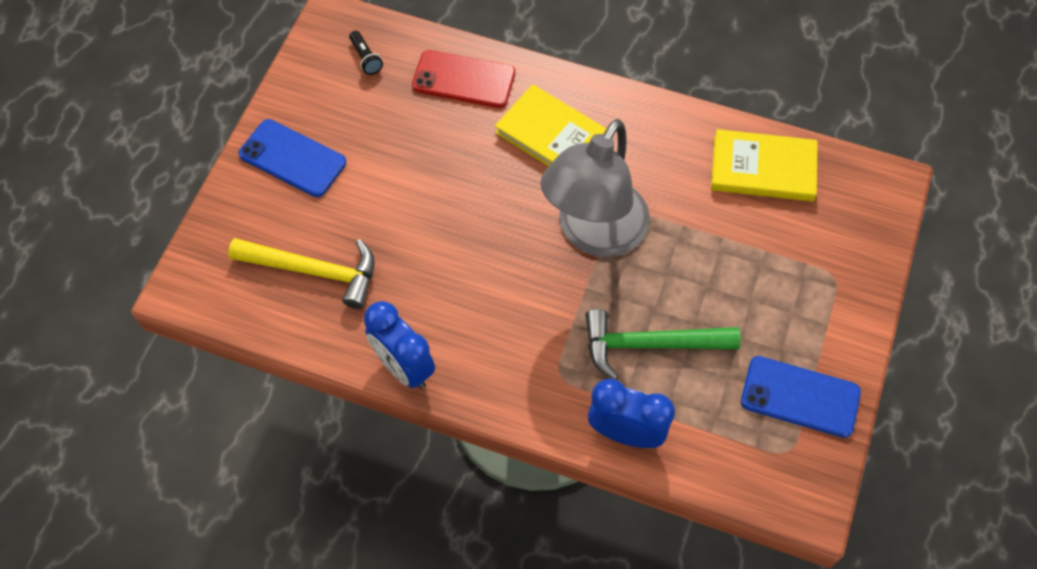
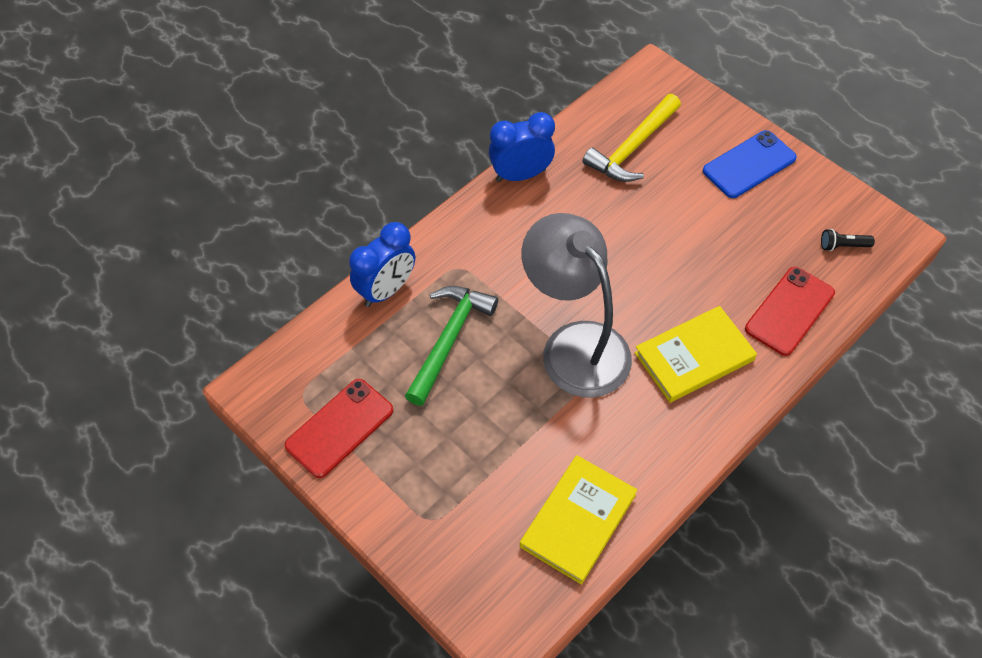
camera: 115 degrees right, 5 degrees down
(800, 397) = (340, 428): blue phone -> red phone

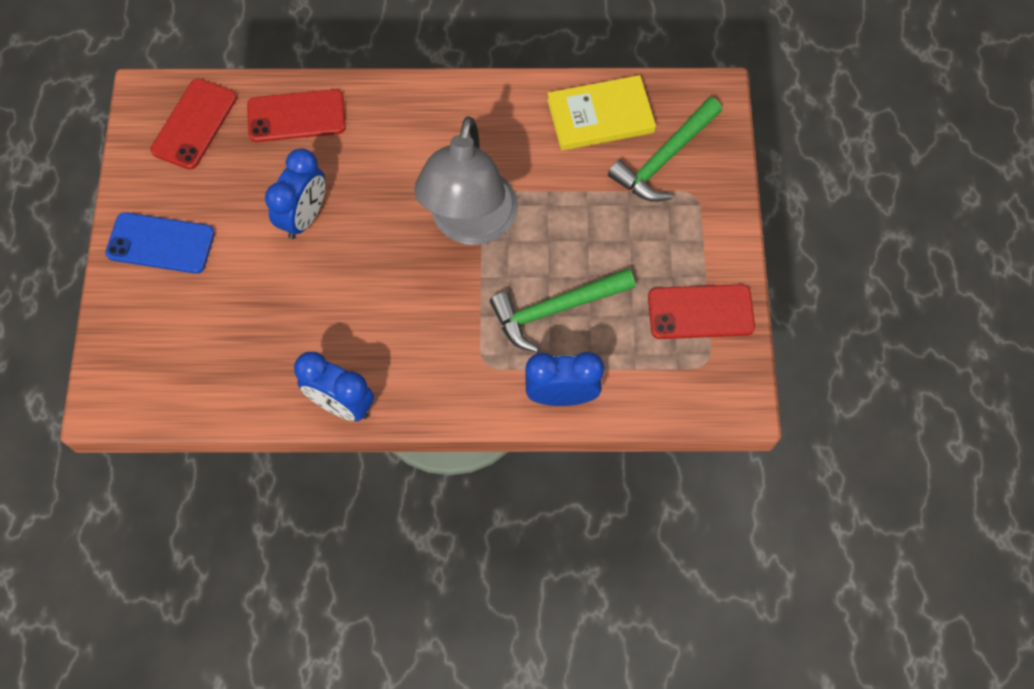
camera: 135 degrees left, 10 degrees up
(487, 530) = (664, 159): none -> green hammer
(632, 148) = (223, 343): yellow hammer -> none
(688, 253) = (304, 217): none -> blue clock
(694, 357) = (401, 145): yellow book -> none
(842, 246) = (194, 124): black flashlight -> red phone

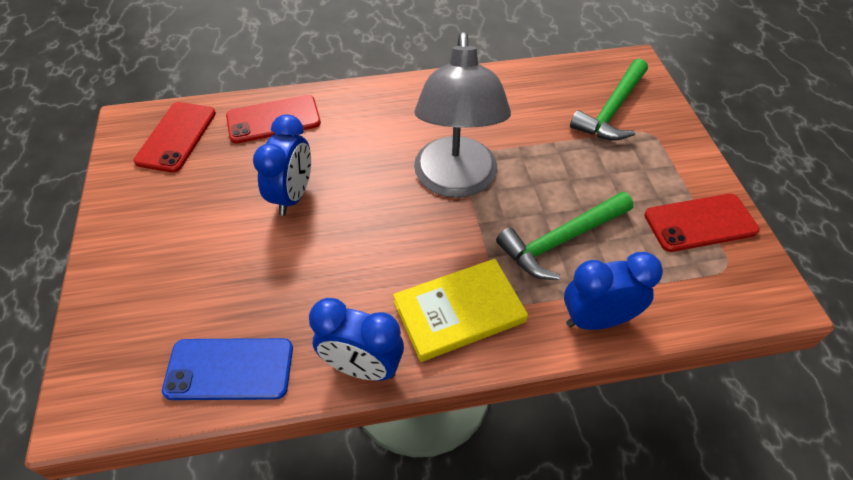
camera: 10 degrees left, 15 degrees down
(160, 243) = (146, 238): blue phone -> blue phone (229, 369)
(600, 116) = (545, 88): yellow book -> yellow book (459, 312)

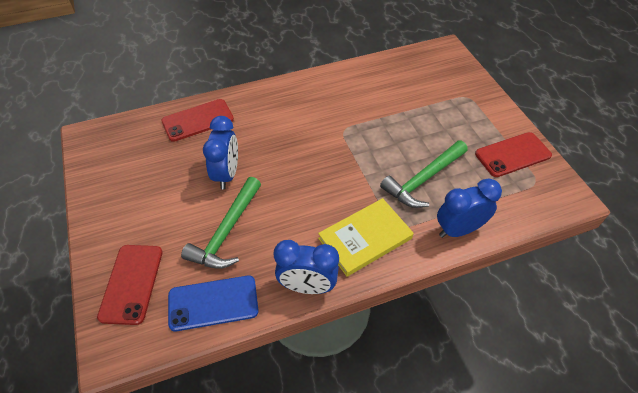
camera: 10 degrees left, 0 degrees up
(176, 137) = (127, 142): red phone -> red phone (131, 283)
(456, 181) = (341, 148): grey lamp -> none
(612, 110) = (438, 84): green hammer -> green hammer (227, 232)

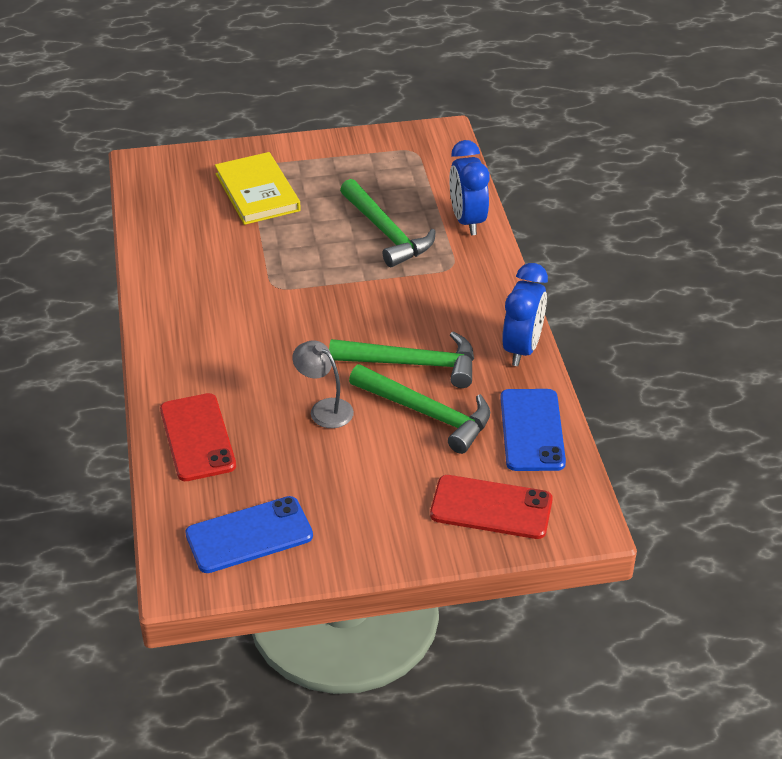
camera: 80 degrees left, 10 degrees down
(117, 157) = (249, 535): none -> blue phone
(227, 174) = (324, 409): blue clock -> grey lamp
(278, 216) = (413, 364): none -> green hammer
(365, 238) = (464, 294): yellow book -> yellow book (257, 192)
(512, 155) = (367, 156): red phone -> none

